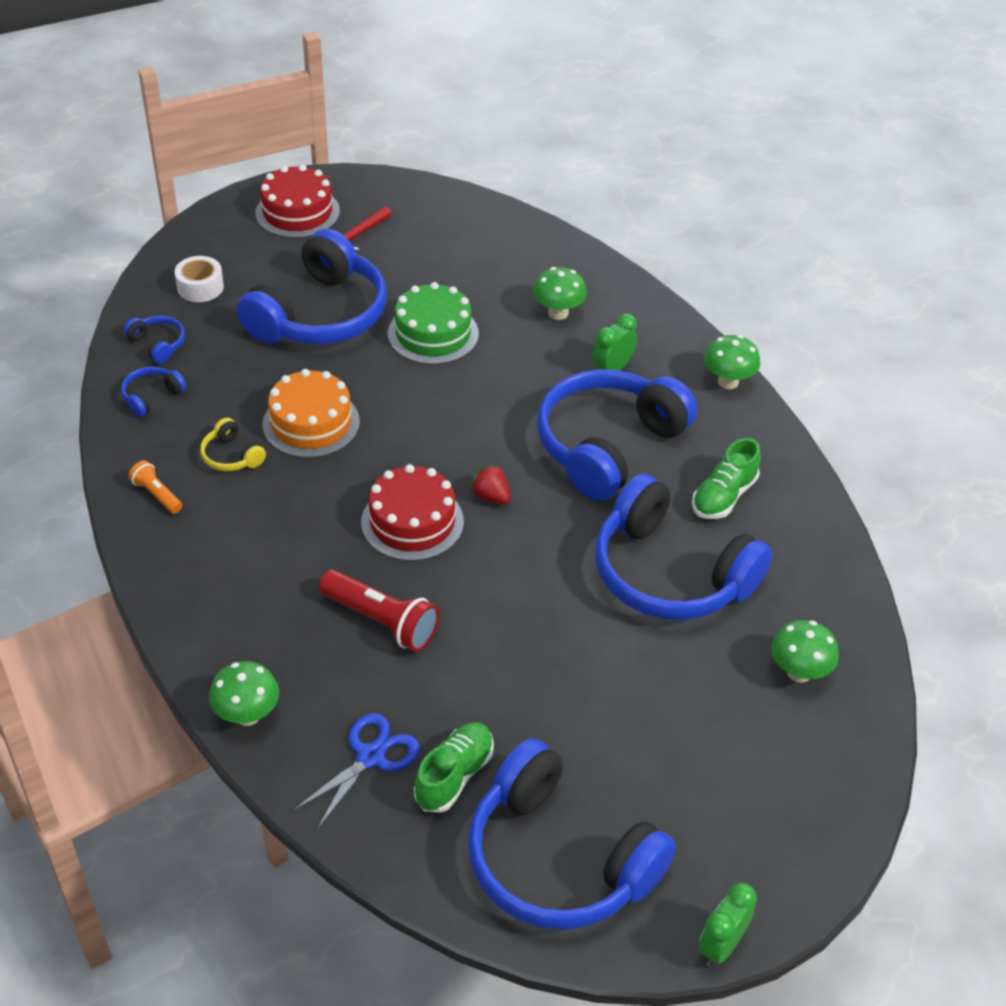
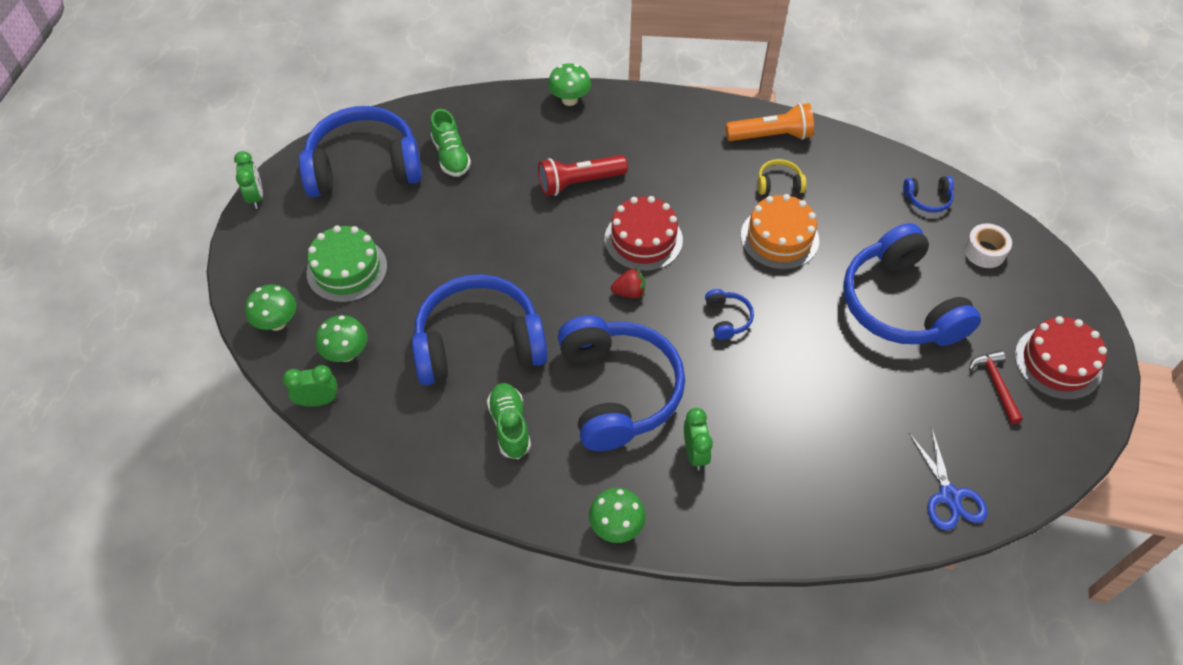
camera: 130 degrees right, 10 degrees up
(151, 396) = (870, 172): blue headphones -> blue headphones (727, 318)
(156, 495) = (771, 135): orange flashlight -> orange flashlight, size x1.82
(370, 757) = (496, 131): blue scissors -> blue scissors (949, 496)
(433, 333) = (826, 361): green cake -> green cake (347, 269)
(558, 313) = (792, 464): green mushroom -> green mushroom (277, 322)
(867, 655) = (318, 401): none -> green clock

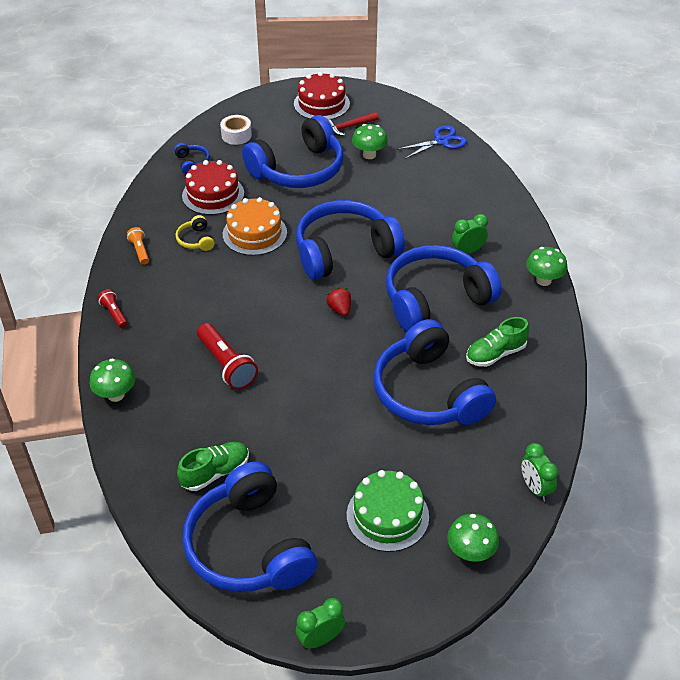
camera: 105 degrees left, 10 degrees down
(346, 353) = (479, 483): green mushroom -> green mushroom (369, 155)
(643, 239) = (281, 310): red cake -> red cake (213, 194)
(678, 107) = (114, 314): none -> red flashlight
(727, 318) = (344, 251): blue headphones -> blue headphones, size x2.48
(771, 135) = (140, 251): orange flashlight -> orange flashlight, size x0.55

